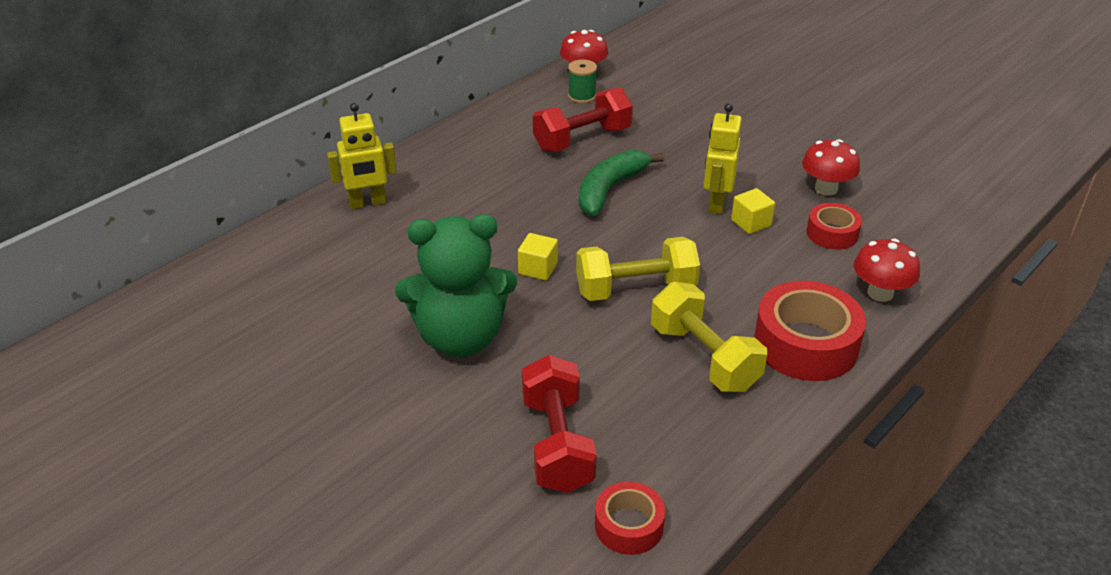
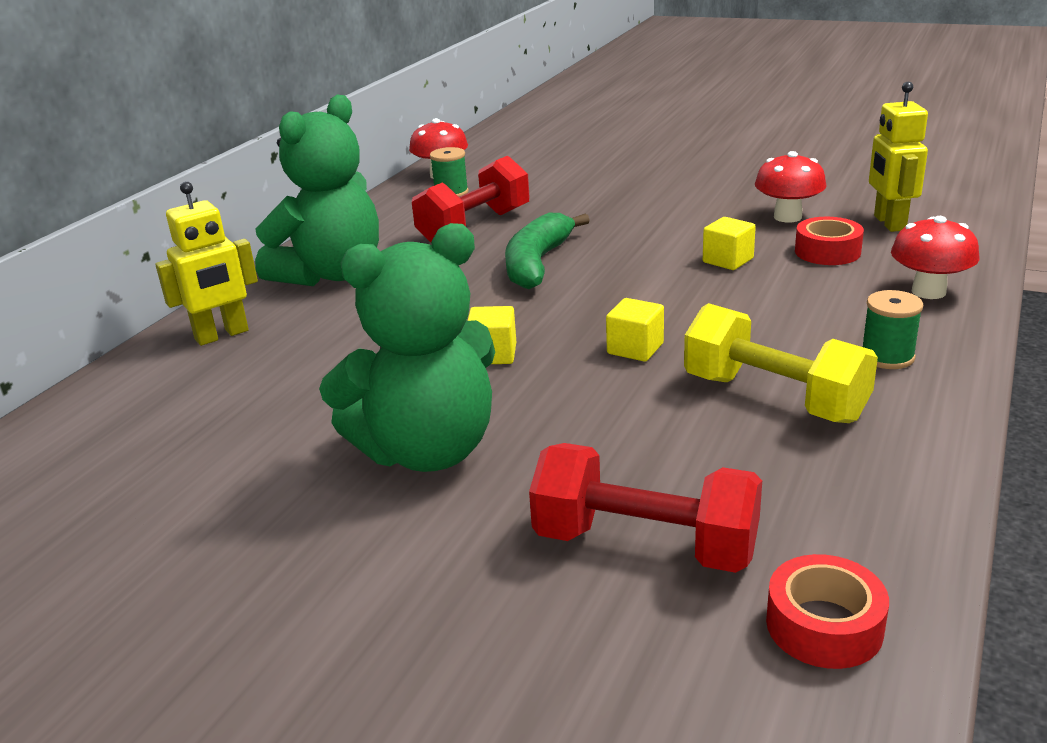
camera: 15 degrees left, 10 degrees down
(460, 162) = (331, 274): none -> green teddy bear
(557, 443) = (645, 545): red dumbbell -> red dumbbell turned 45 degrees counterclockwise
(636, 289) = (635, 348): yellow dumbbell -> yellow cube
(716, 203) = (674, 251): yellow robot -> yellow robot (889, 223)
(805, 344) = (887, 357): red tape -> green spool

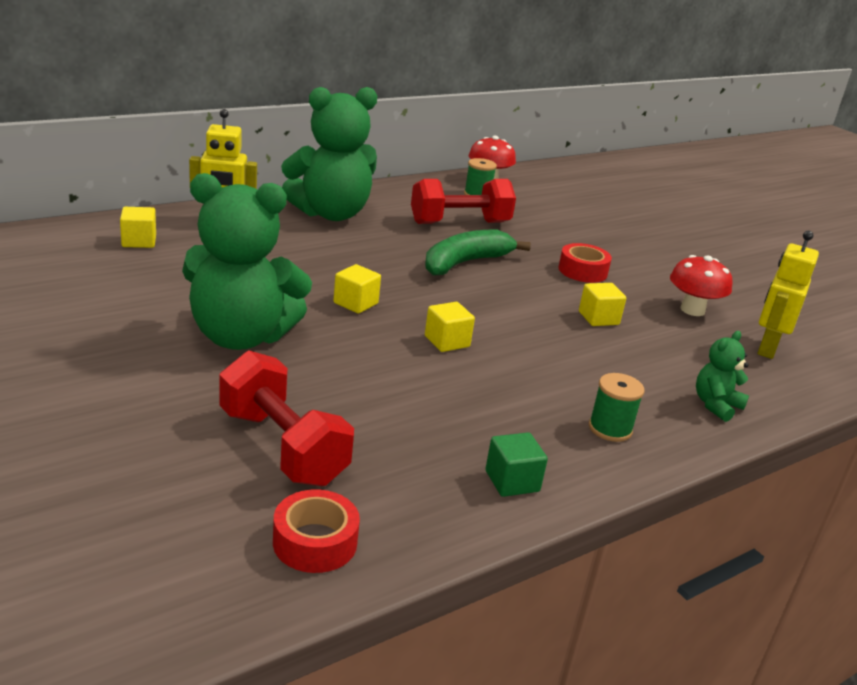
camera: 25 degrees right, 0 degrees up
(149, 403) = (139, 241): none -> yellow cube
(774, 398) = (489, 413): yellow dumbbell -> none
(827, 252) = (683, 345): red tape -> red tape (582, 271)
(889, 452) = (512, 481): none -> green cube
(928, 291) = (716, 405): red mushroom -> green teddy bear

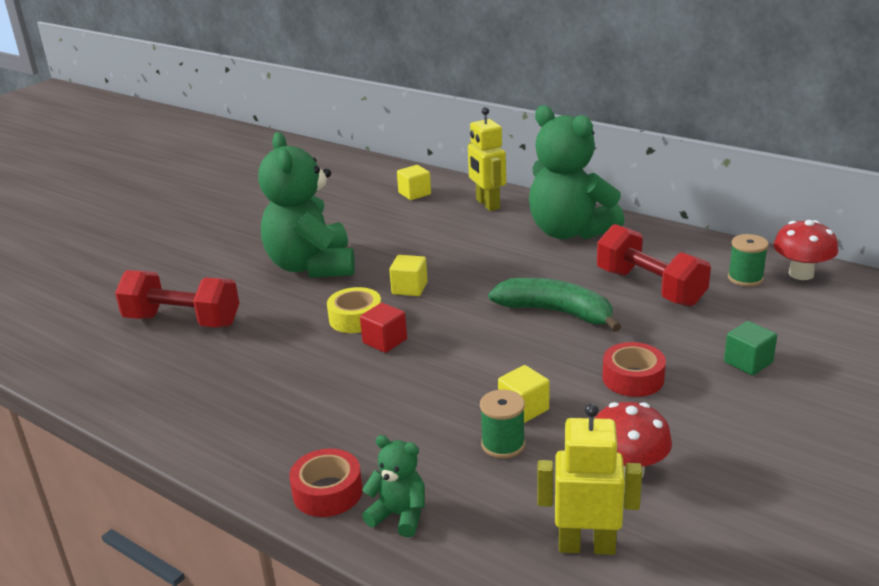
camera: 75 degrees right, 0 degrees up
(282, 447) = (182, 321): red dumbbell -> red dumbbell turned 75 degrees clockwise
(315, 542) = (86, 361): red tape -> red tape (327, 492)
(388, 343) = (355, 318): none -> yellow tape
(447, 341) = (385, 341): yellow cube -> red cube
(512, 481) = (190, 418): green cube -> green cube (748, 362)
(610, 429) = (301, 452): green spool -> green spool (503, 444)

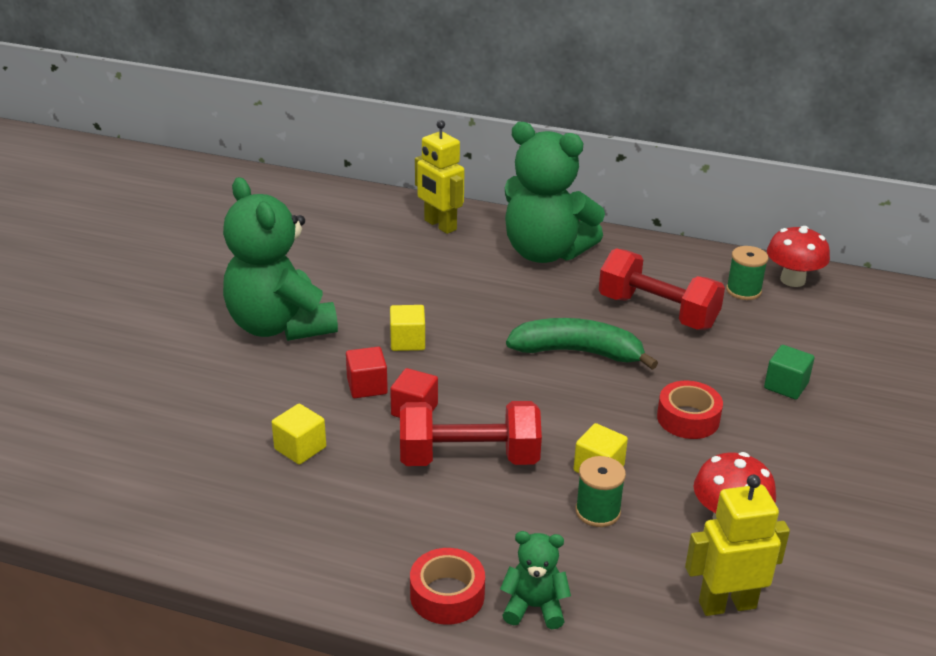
camera: 20 degrees left, 5 degrees up
(182, 321) = (163, 416): red dumbbell -> red dumbbell (469, 458)
(355, 318) = (367, 386): yellow tape -> red cube
(414, 193) = (349, 218): yellow cube -> yellow cube (300, 448)

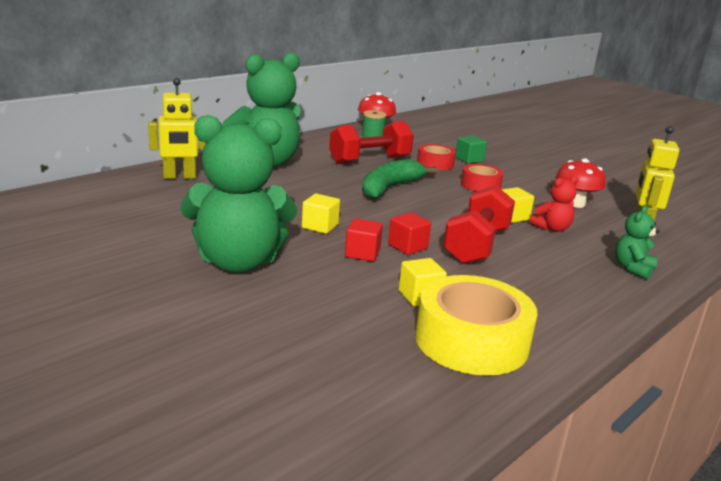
camera: 65 degrees left, 10 degrees down
(232, 502) = (471, 341): none -> yellow tape
(447, 595) = (614, 290): red tape -> red tape (435, 163)
(598, 511) = (552, 228): green spool -> red teddy bear

